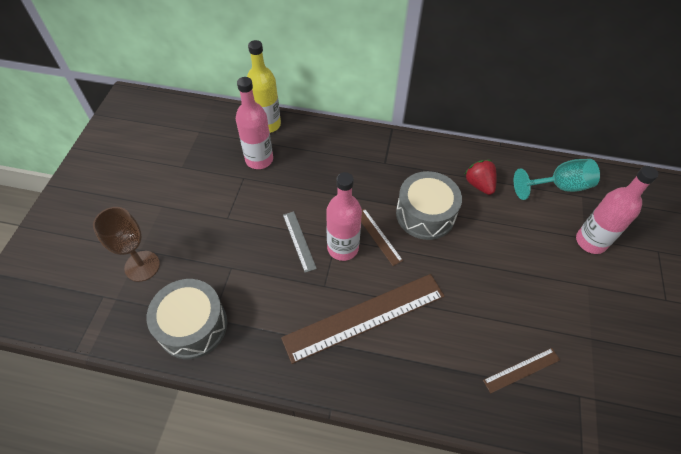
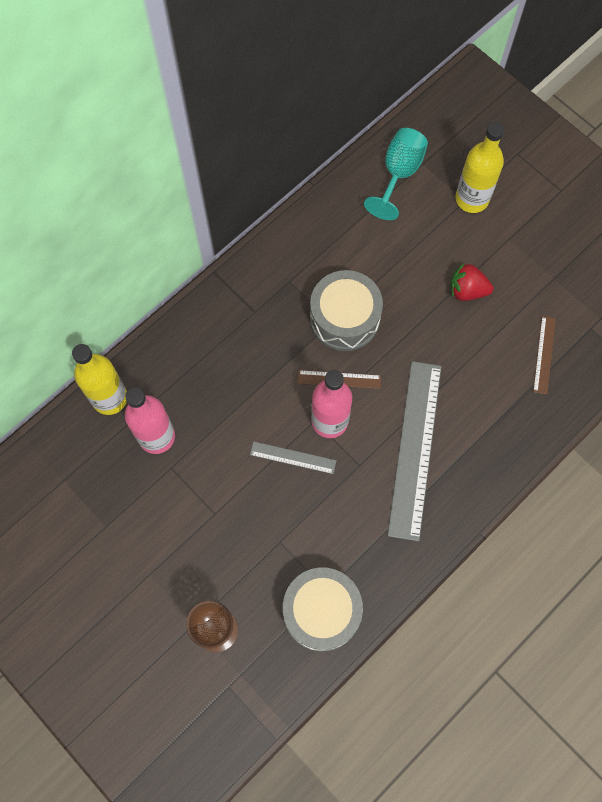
camera: 55 degrees left, 15 degrees up
(364, 316) = (414, 449): brown ruler -> grey ruler
(479, 184) = (346, 243): red strawberry -> red strawberry (467, 290)
(590, 241) = (472, 199): pink bottle -> yellow bottle

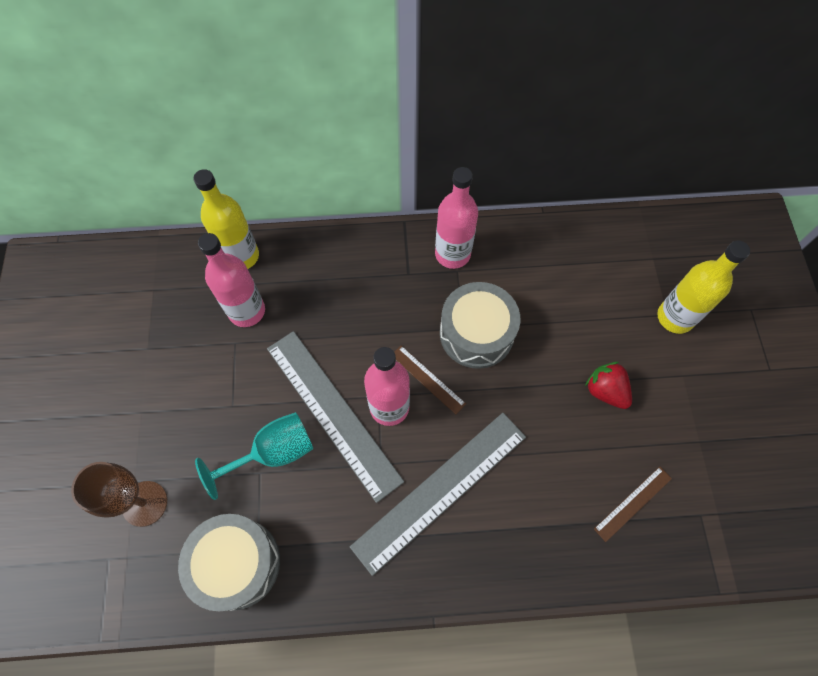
camera: 40 degrees right, 5 degrees down
(274, 270) = (452, 254): none -> pink bottle
(293, 457) = (333, 412): grey ruler -> grey ruler, size x2.14
(399, 174) = (624, 252): turquoise goblet -> turquoise goblet (273, 453)

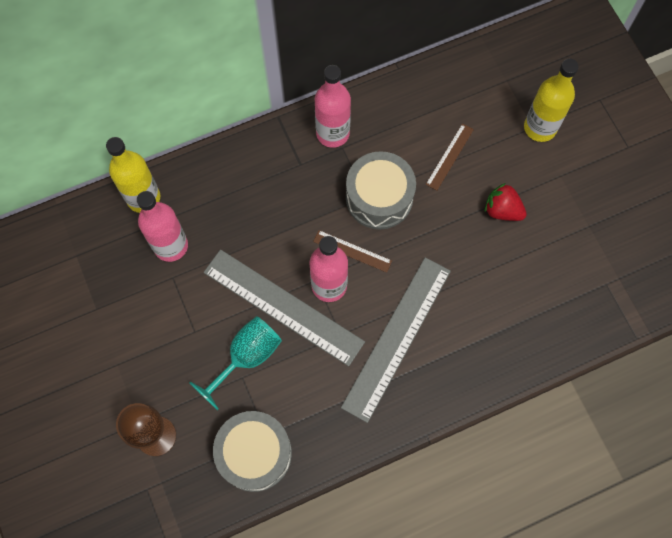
camera: 20 degrees left, 5 degrees up
(633, 503) = (552, 293): brown ruler -> brown ruler (449, 156)

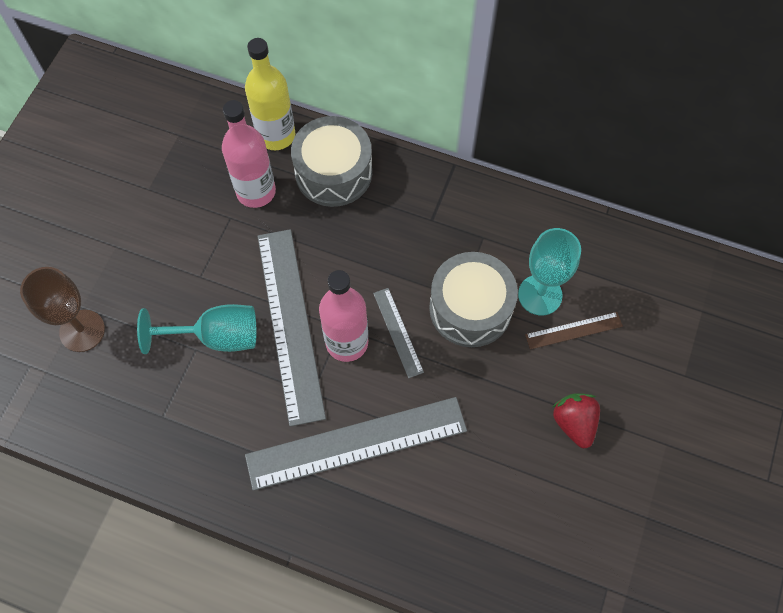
camera: 45 degrees right, 5 degrees down
(255, 453) = (137, 422): grey drum -> grey drum (333, 172)
(332, 133) = (487, 218): pink bottle -> none
(352, 251) = (398, 332): brown ruler -> grey ruler
(410, 153) = (540, 295): none -> turquoise goblet
(540, 127) = (691, 382): yellow bottle -> none

